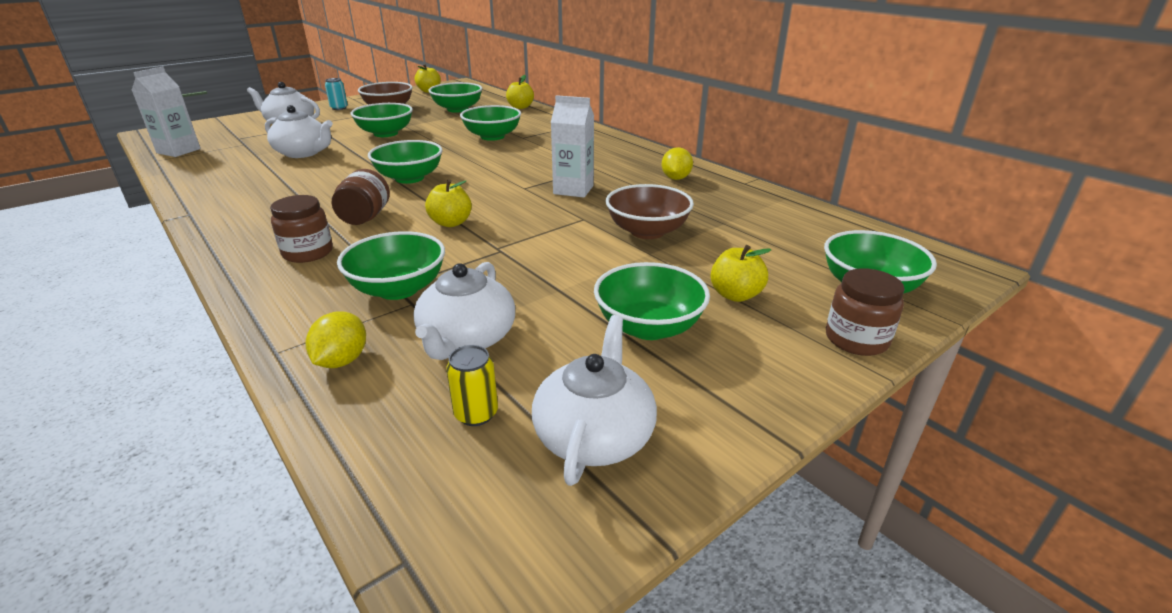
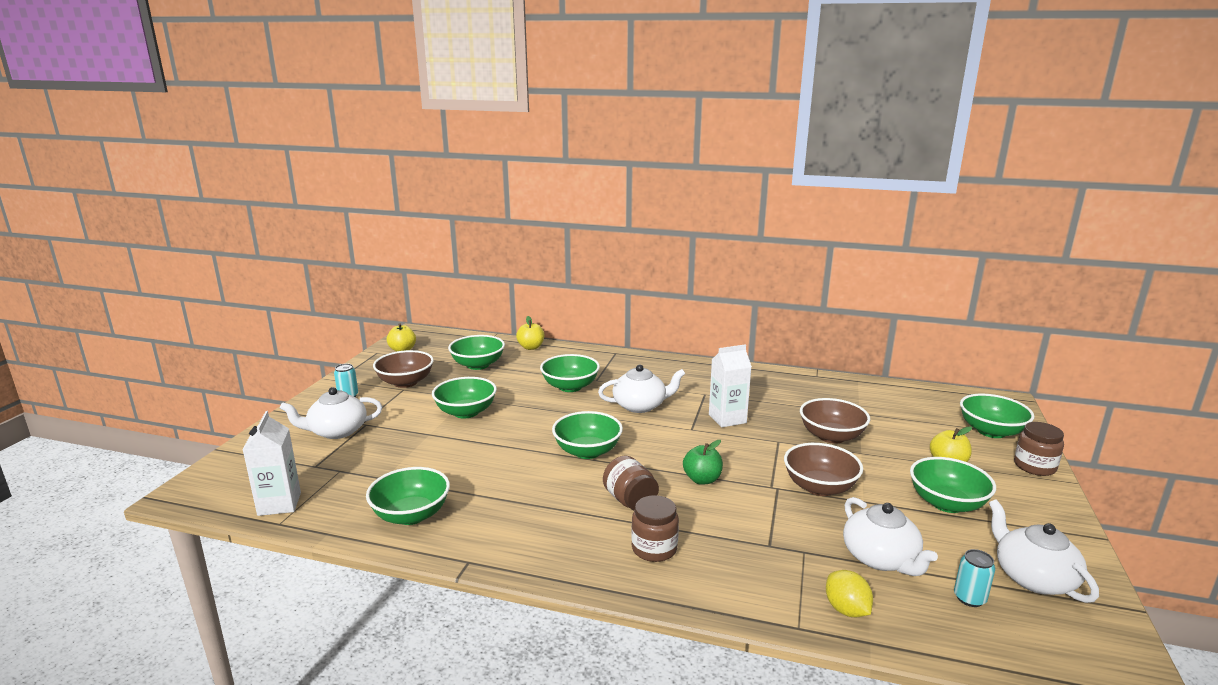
camera: 35 degrees left, 10 degrees down
(303, 153) = (431, 459): white teapot -> white teapot (640, 405)
(398, 289) = (775, 546): green bowl -> green bowl (411, 515)
(451, 223) = (702, 479): yellow apple -> green apple
(476, 414) = (969, 598): yellow can -> turquoise can
(541, 264) = (819, 487): none -> brown bowl
(675, 178) = (772, 386): yellow lemon -> none

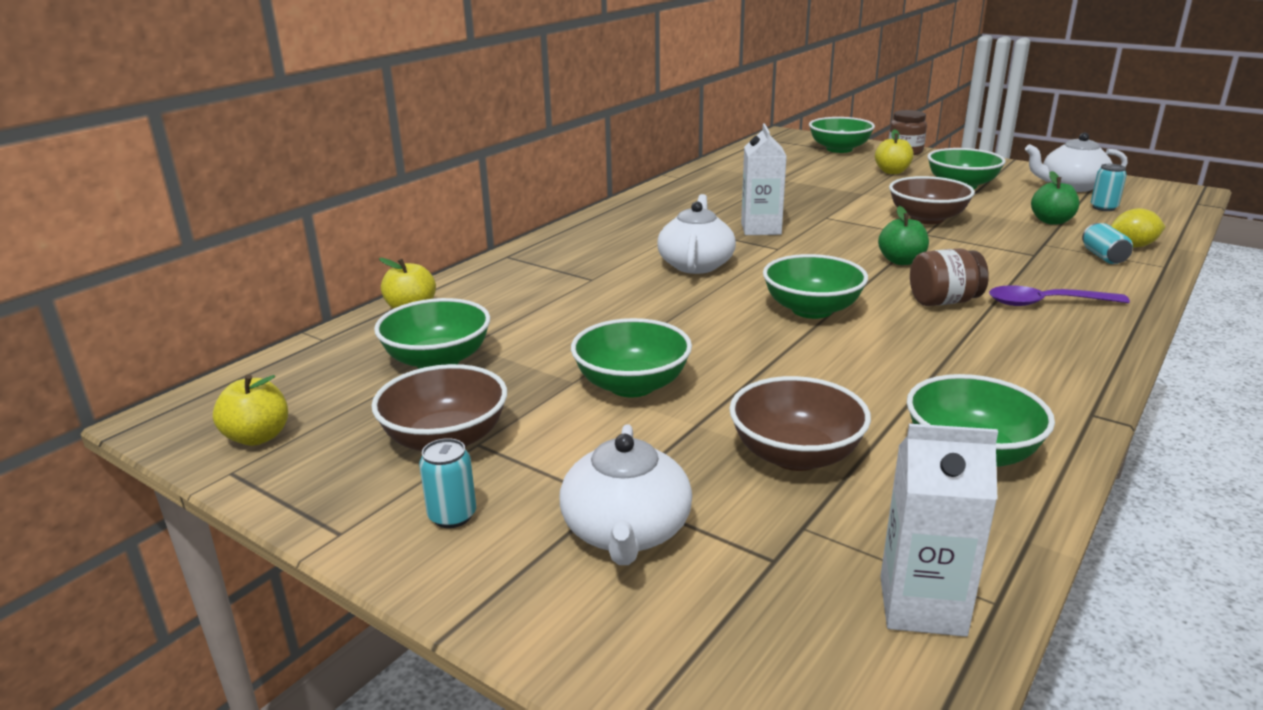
camera: 70 degrees left, 5 degrees up
(570, 387) = (600, 298): green bowl -> none
(654, 548) = (1046, 303): brown jar -> purple spoon
(795, 587) = (1103, 257): none -> turquoise can
(831, 436) = (825, 197): brown bowl -> brown bowl (795, 455)
(881, 558) = (1051, 221): white teapot -> green apple

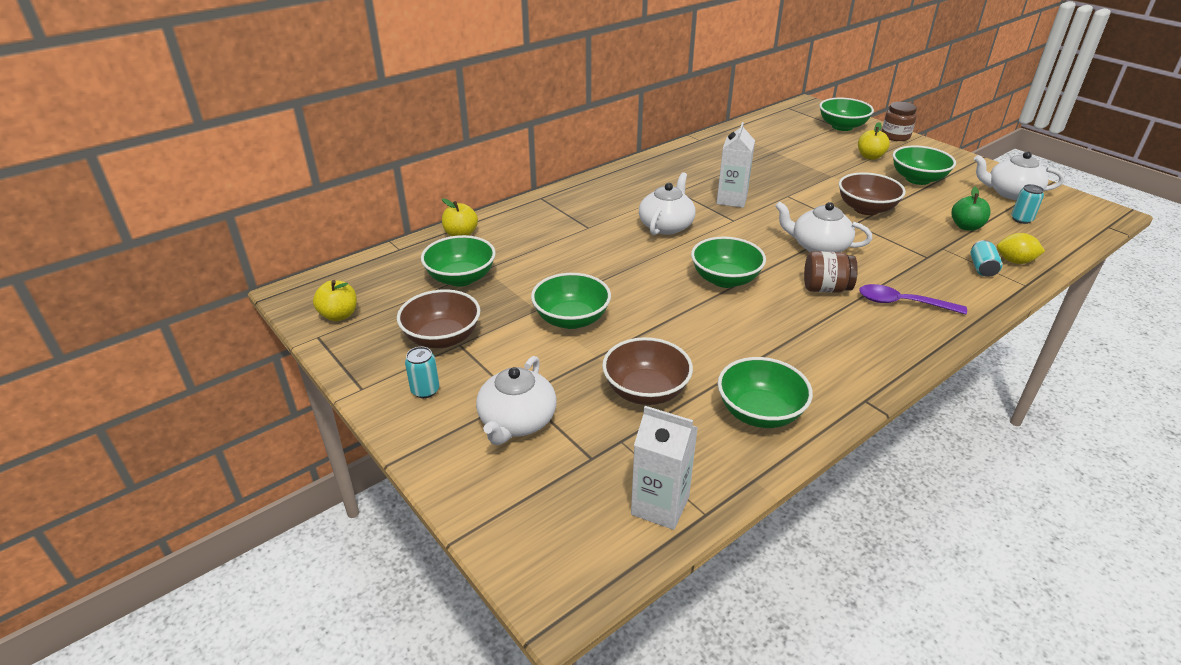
camera: 15 degrees right, 10 degrees up
(901, 261) = (818, 247): green apple -> white teapot

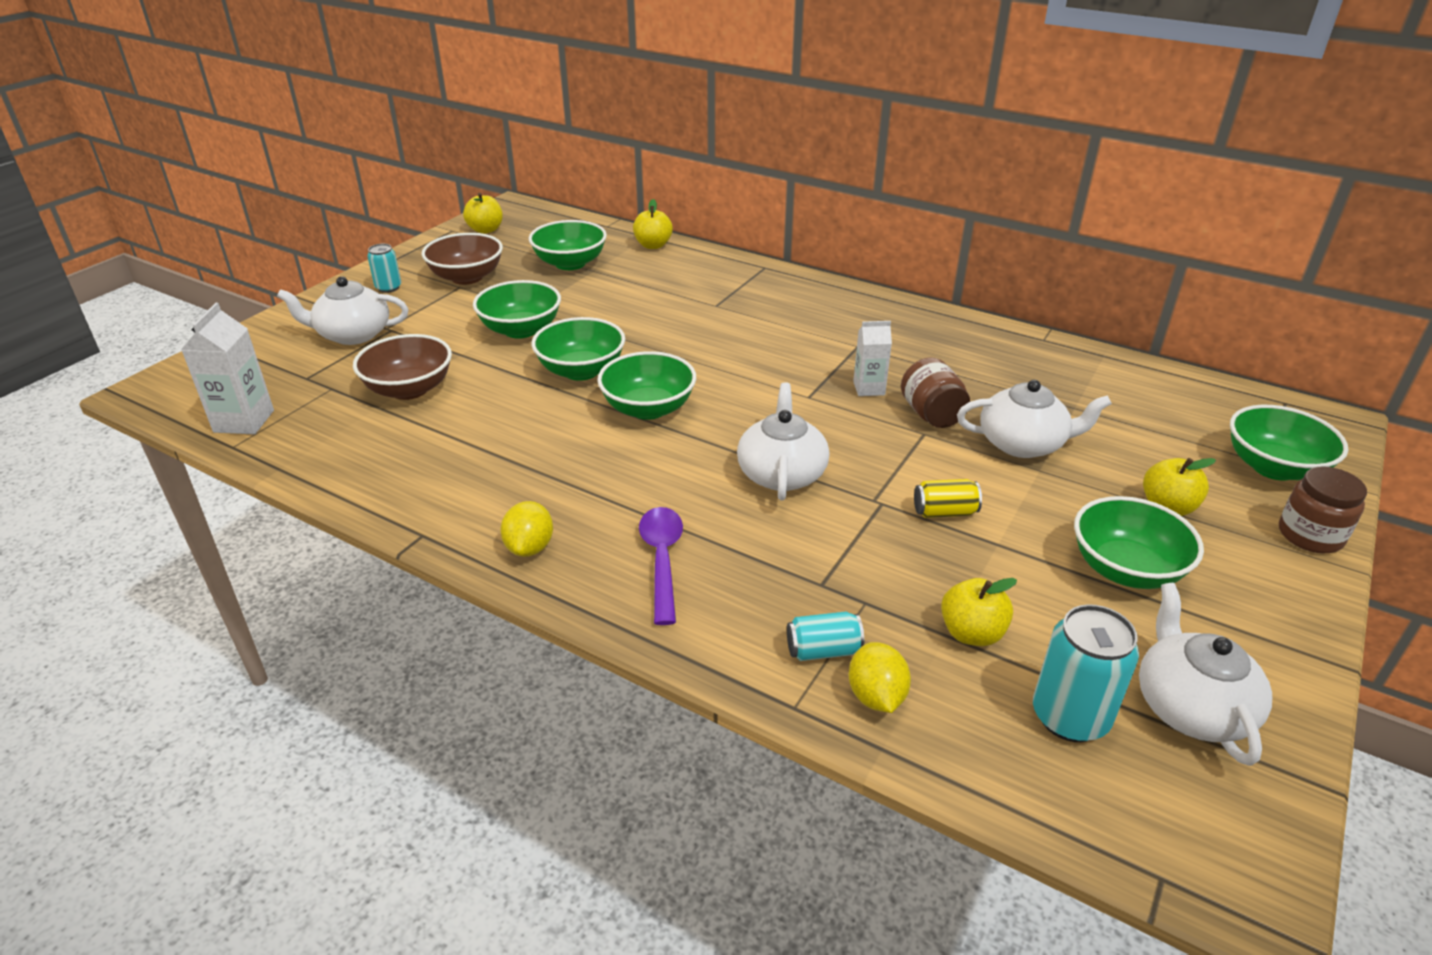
camera: 70 degrees right, 0 degrees up
(666, 225) = (756, 351): white teapot -> white teapot (1023, 443)
(732, 200) = (869, 388): white carton -> white carton, size x0.66
(759, 413) = (385, 461): green bowl -> green bowl (581, 370)
(825, 288) = (667, 488): brown jar -> brown jar (931, 415)
(866, 209) = (944, 512): brown bowl -> yellow can
(885, 352) = (530, 547): none -> yellow lemon
(966, 226) = (971, 633): green apple -> yellow apple
(1021, 219) = (1070, 717): turquoise can -> turquoise can, size x1.68

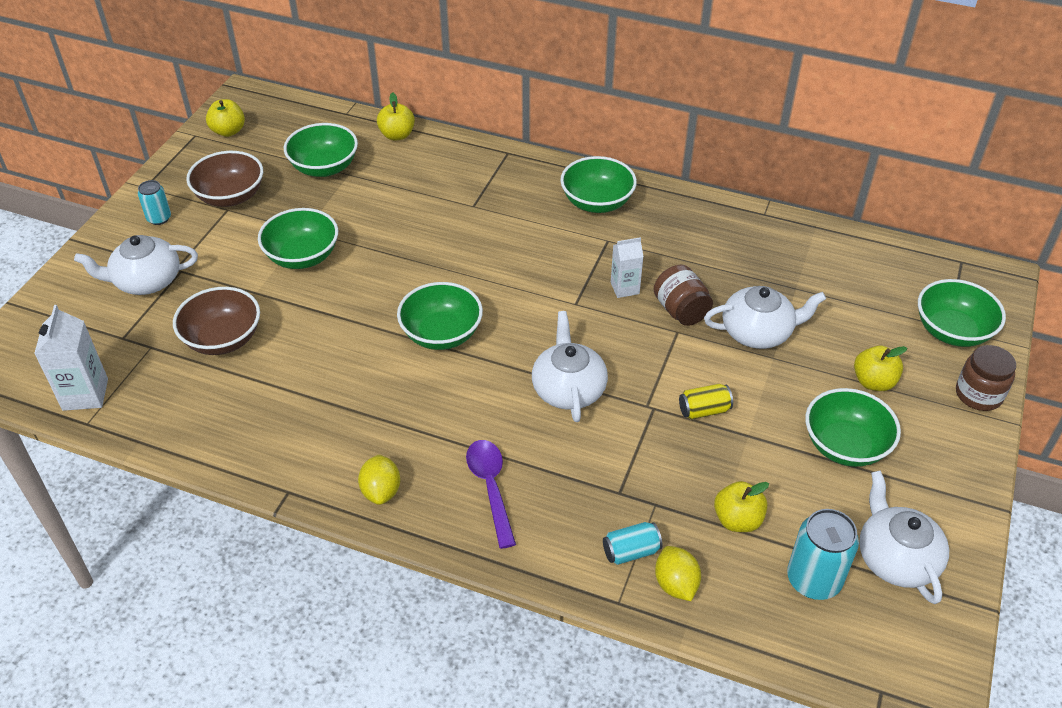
camera: 10 degrees left, 10 degrees up
(581, 370) = (371, 298): green bowl -> green bowl (597, 202)

